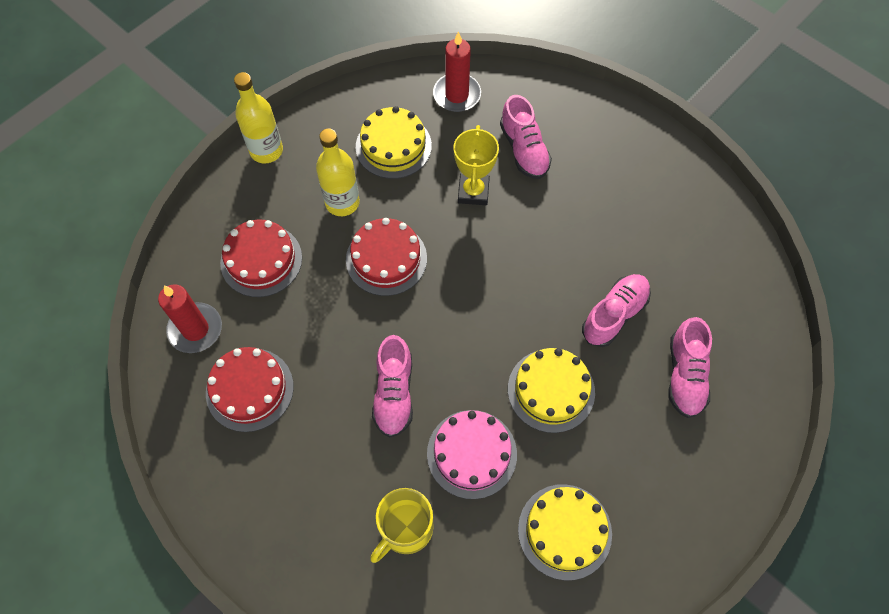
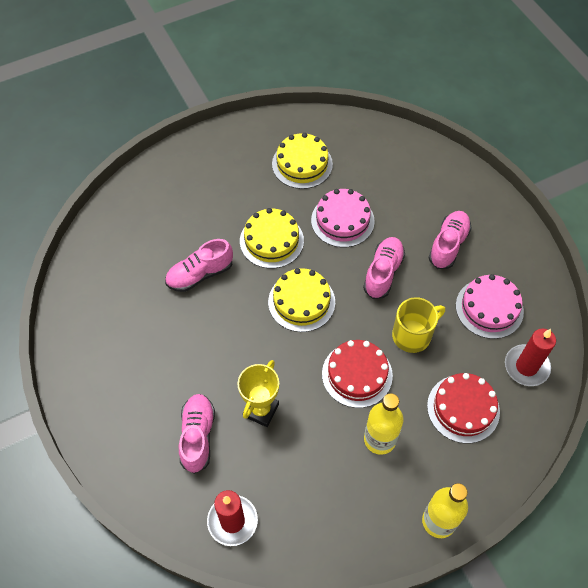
camera: 160 degrees left, 5 degrees down
(249, 389) = (489, 308): red cake -> pink cake
(393, 146) = (315, 483): yellow cake -> yellow cake (301, 302)
(405, 529) = (401, 194): yellow mug -> yellow mug (412, 335)
(685, 375) = (175, 221): pink shoe -> pink shoe (448, 245)

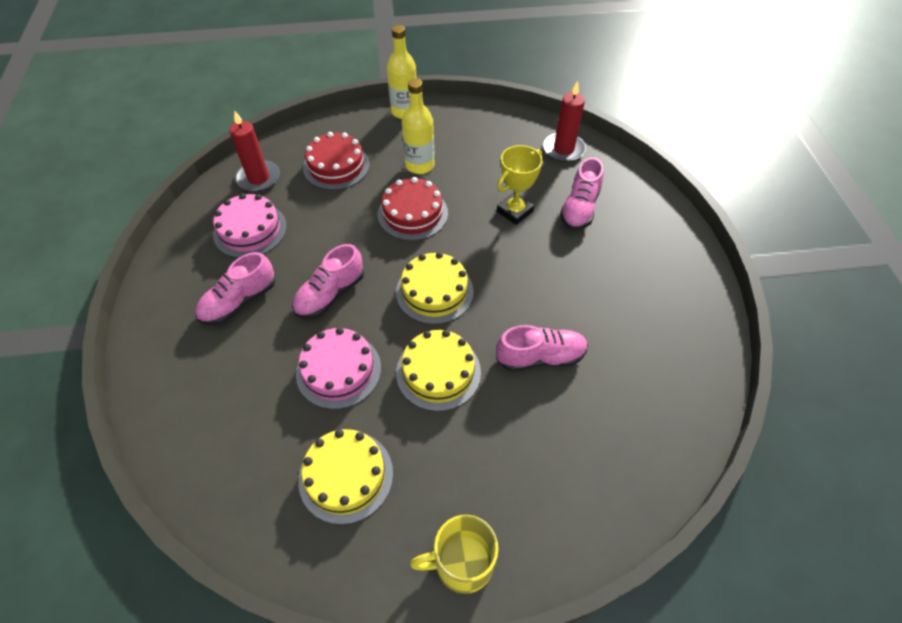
camera: 160 degrees left, 5 degrees down
(412, 335) = (340, 229): yellow mug -> yellow mug (462, 563)

